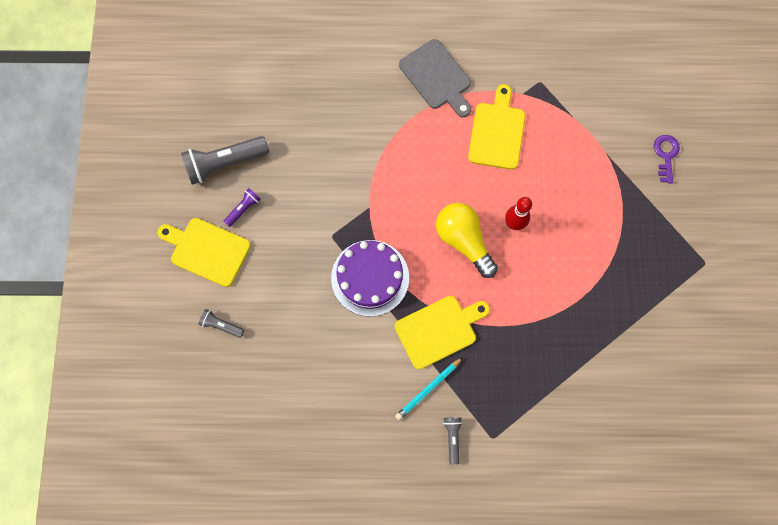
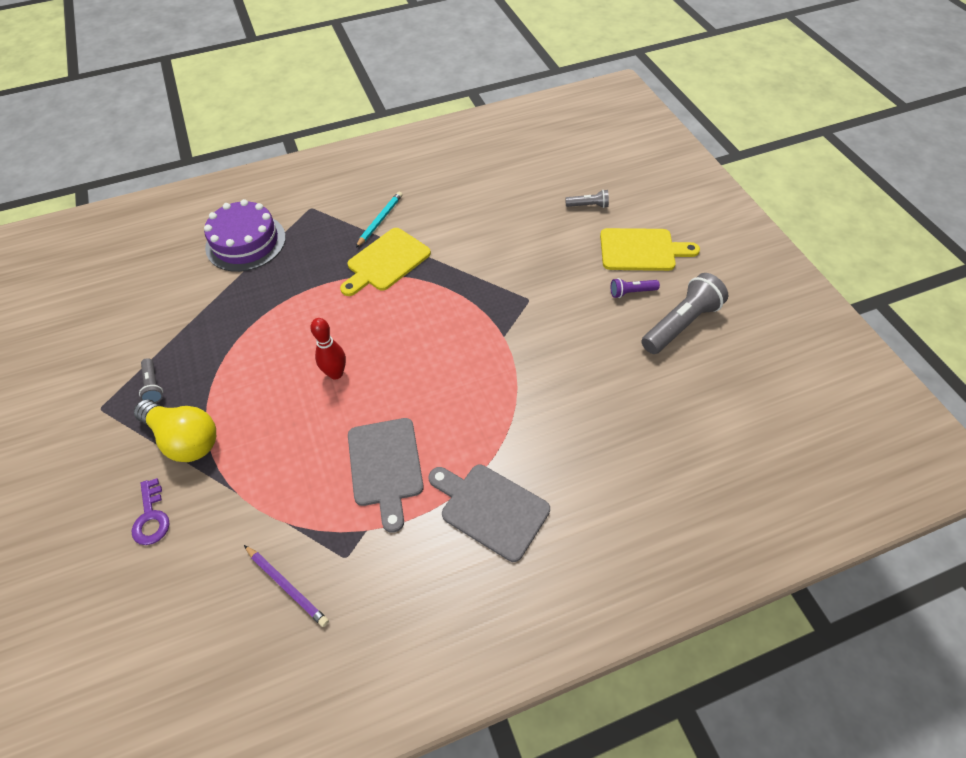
camera: 160 degrees right, 20 degrees down
(243, 209) = (631, 292): purple flashlight -> purple flashlight turned 60 degrees clockwise
(370, 278) = (472, 279): purple cake -> purple cake (245, 242)
(452, 438) = (346, 198): grey flashlight -> grey flashlight (153, 386)
(463, 241) = (387, 339): yellow light bulb -> yellow light bulb (184, 439)
(497, 132) = (385, 466): yellow cutting board -> grey cutting board
(580, 77) = (287, 586): none -> purple pencil

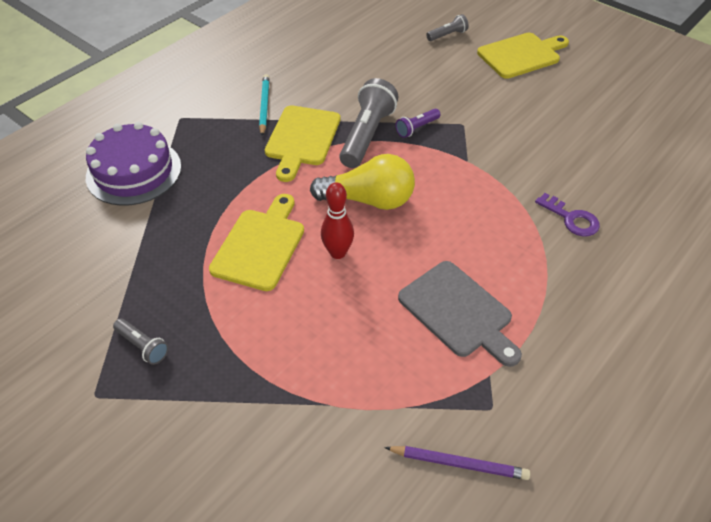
camera: 30 degrees left, 5 degrees down
(151, 517) = (255, 474): purple key -> purple key (571, 218)
(184, 439) = (226, 381): yellow light bulb -> yellow light bulb (369, 200)
(286, 342) = (260, 245): none -> yellow cutting board
(490, 509) = (582, 304): grey cutting board -> none
(631, 292) = (542, 89): purple flashlight -> purple flashlight (416, 128)
(681, 324) = (602, 99): grey flashlight -> grey flashlight (367, 135)

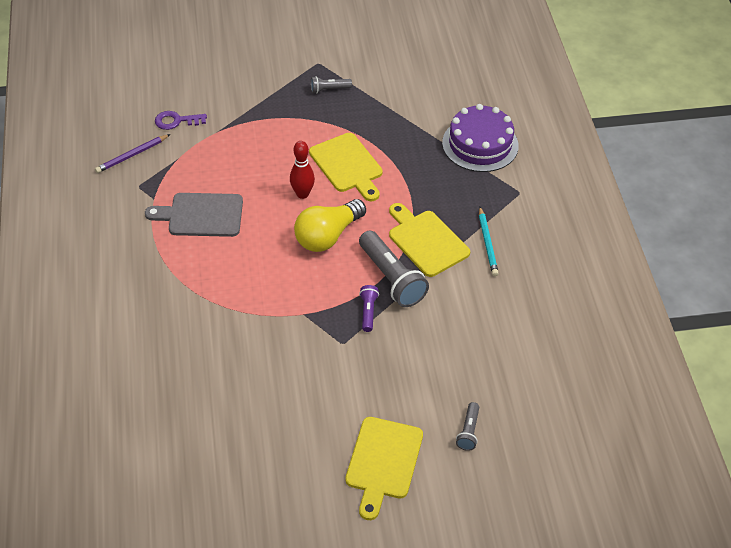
camera: 130 degrees right, 0 degrees up
(264, 106) = (487, 243): turquoise pencil -> turquoise pencil turned 45 degrees clockwise
(571, 218) = (193, 324): purple key -> purple key (176, 121)

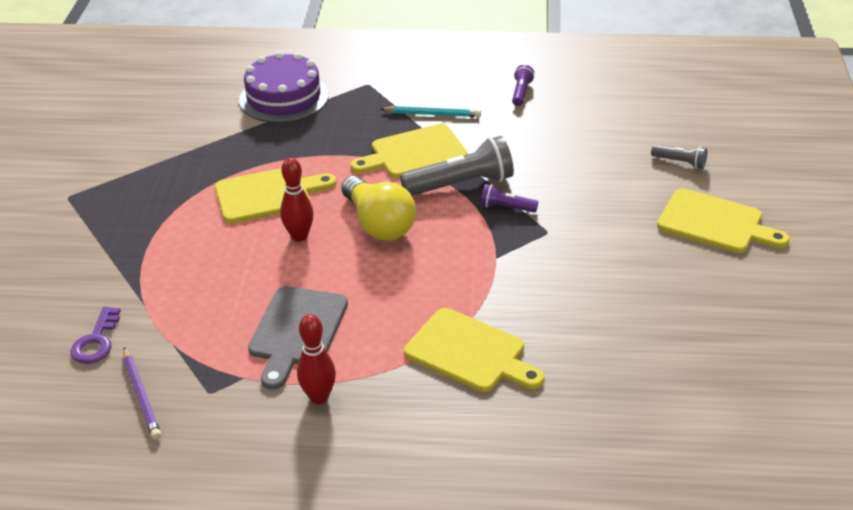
camera: 75 degrees left, 10 degrees down
(141, 240) = (319, 397): none -> red bowling pin
(194, 313) = (469, 353): none -> yellow cutting board
(329, 89) = (124, 193): grey flashlight -> none
(544, 300) = (521, 92): none -> purple flashlight

